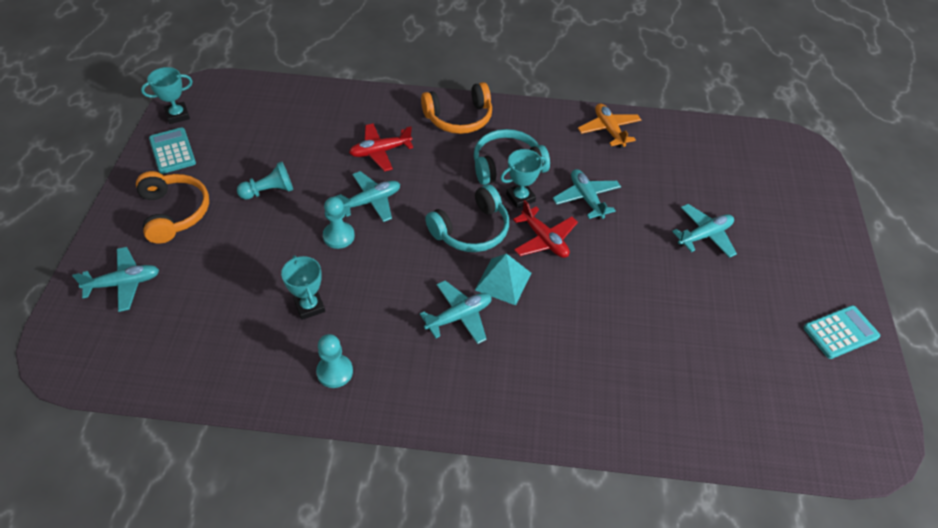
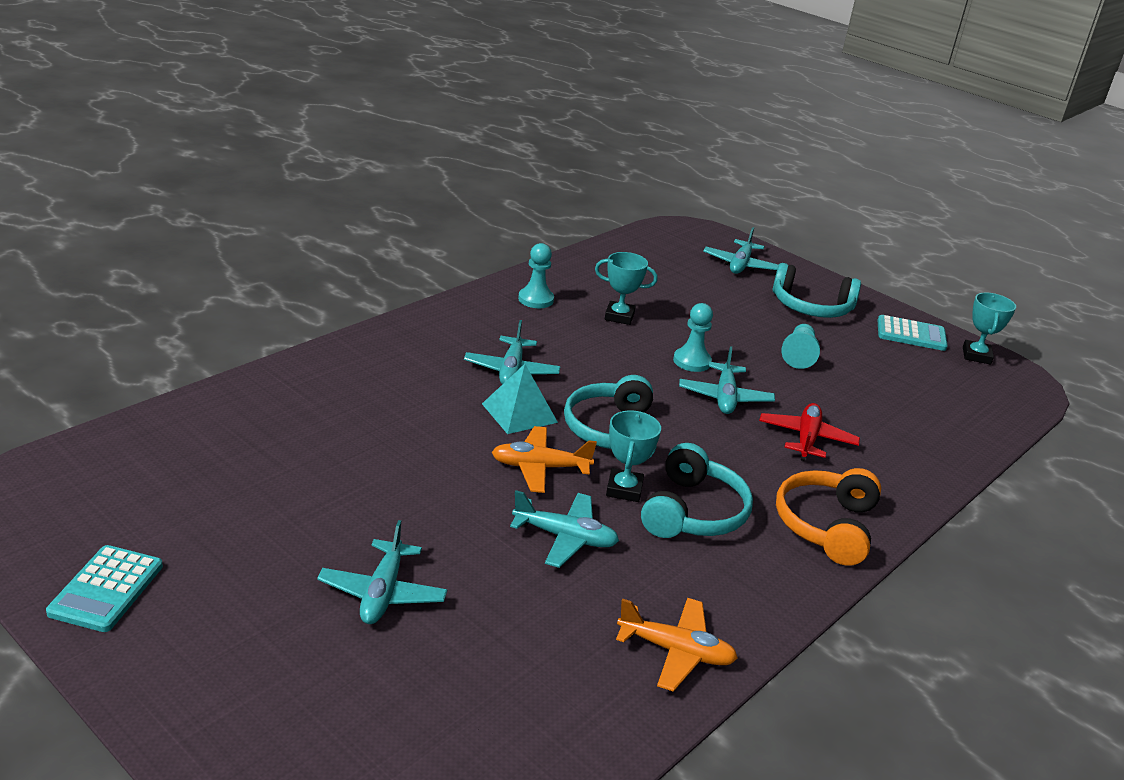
camera: 125 degrees right, 20 degrees down
(174, 213) = (811, 307): orange headphones -> turquoise headphones
(544, 240) = (539, 467): red plane -> orange plane

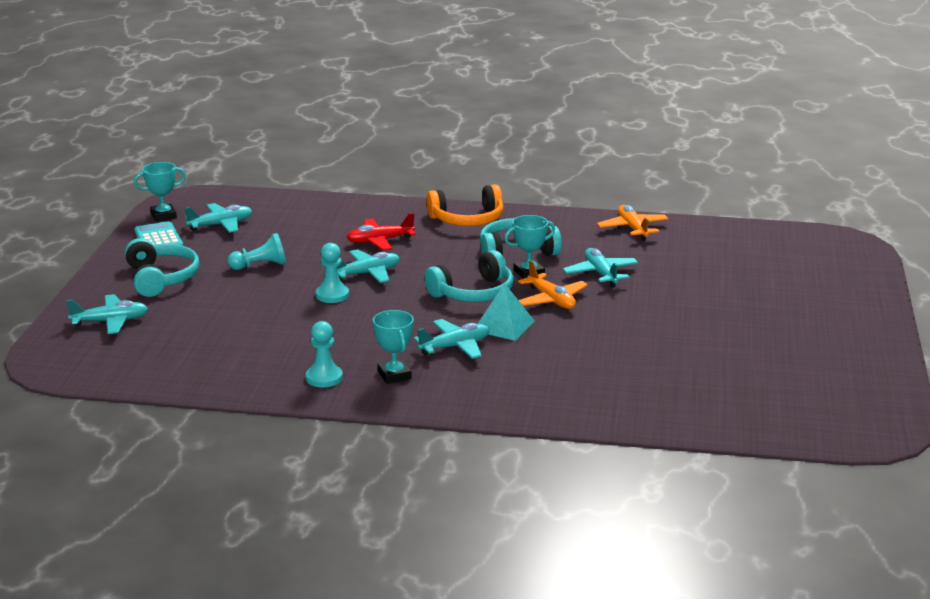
camera: 120 degrees left, 5 degrees down
(106, 589) = (862, 362): turquoise calculator -> none
(382, 593) = (727, 299): turquoise plane -> turquoise plane (221, 225)
(619, 316) = (300, 338): turquoise trophy -> turquoise trophy (394, 375)

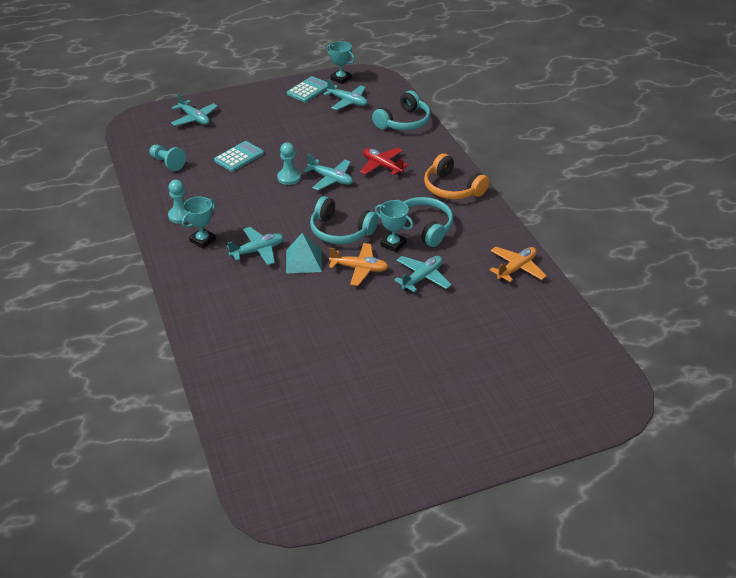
camera: 60 degrees right, 15 degrees up
(161, 278) = (259, 112): turquoise headphones -> turquoise headphones (404, 122)
(245, 314) = (239, 157): none -> turquoise calculator
(260, 266) = (305, 137): turquoise pawn -> turquoise pawn (167, 163)
(455, 346) = (258, 251): turquoise plane -> turquoise plane turned 60 degrees counterclockwise
(551, 300) = (359, 269): orange plane -> orange plane turned 105 degrees counterclockwise

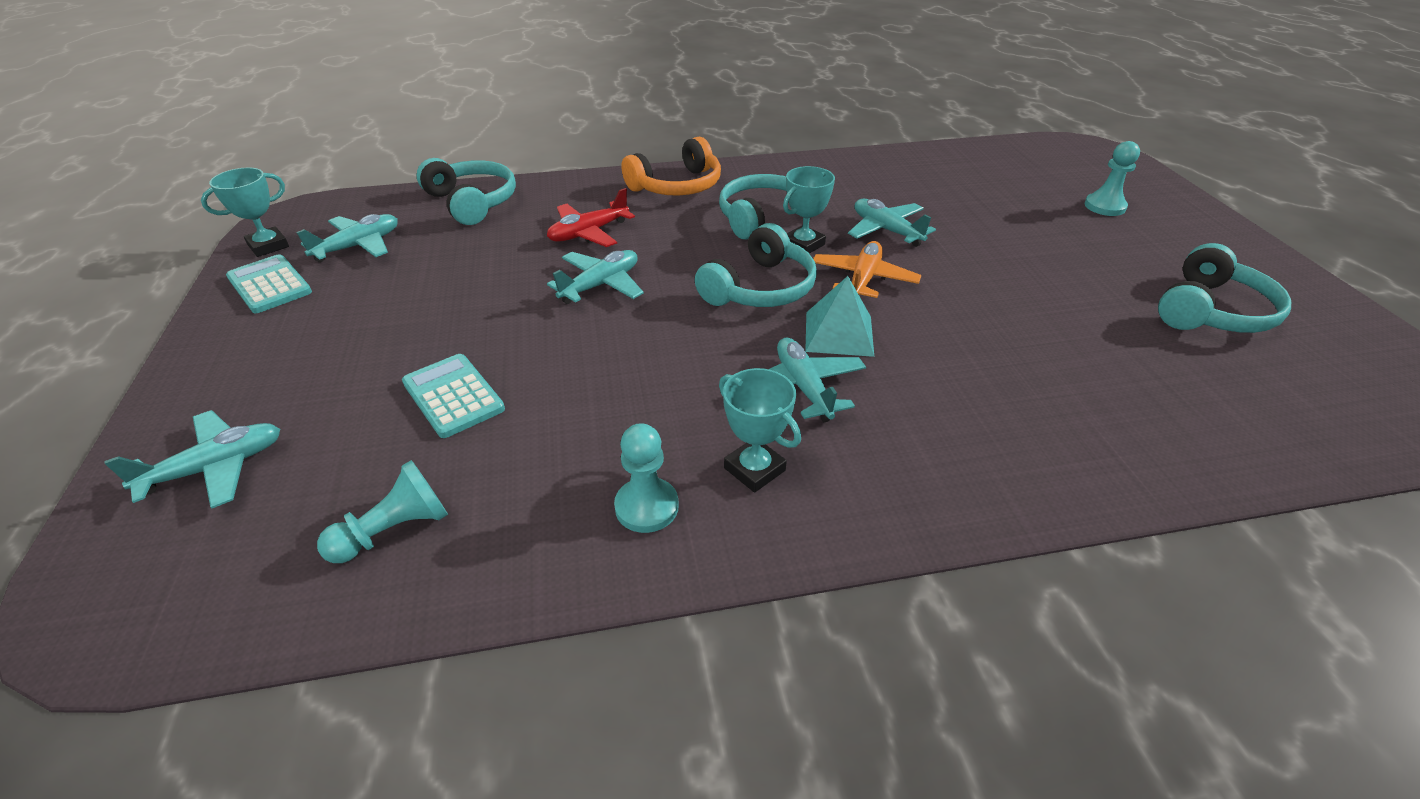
camera: 80 degrees left, 0 degrees up
(289, 177) = (571, 331): turquoise pawn -> turquoise pawn (1104, 206)
(359, 419) = (1211, 311): none -> turquoise headphones
(516, 268) = (866, 167): orange plane -> none

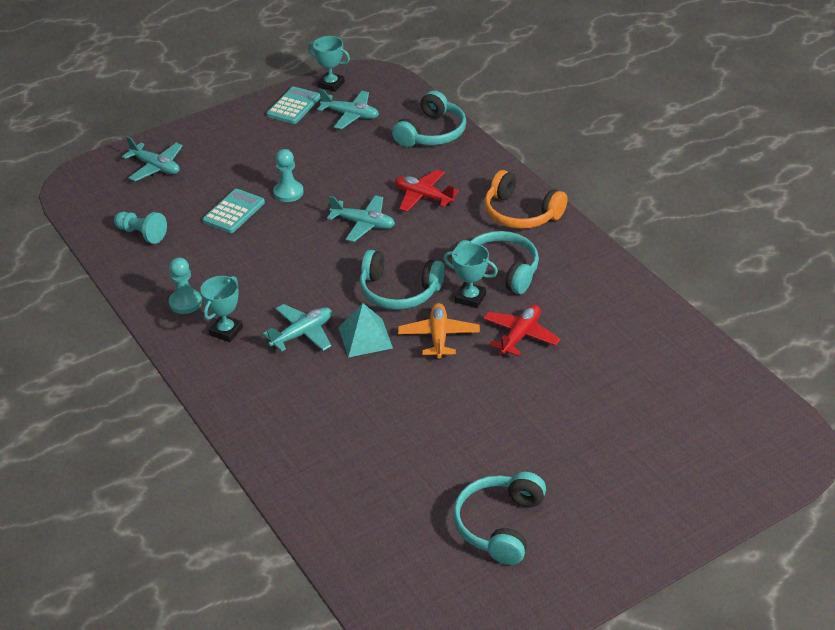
camera: 70 degrees right, 0 degrees up
(863, 279) = (438, 336): orange plane -> orange plane turned 90 degrees counterclockwise
(886, 230) = (520, 335): turquoise plane -> red plane
(1104, 206) = (655, 462): turquoise pawn -> turquoise pawn (288, 192)
(1211, 311) = (499, 525): turquoise headphones -> turquoise headphones turned 90 degrees clockwise

